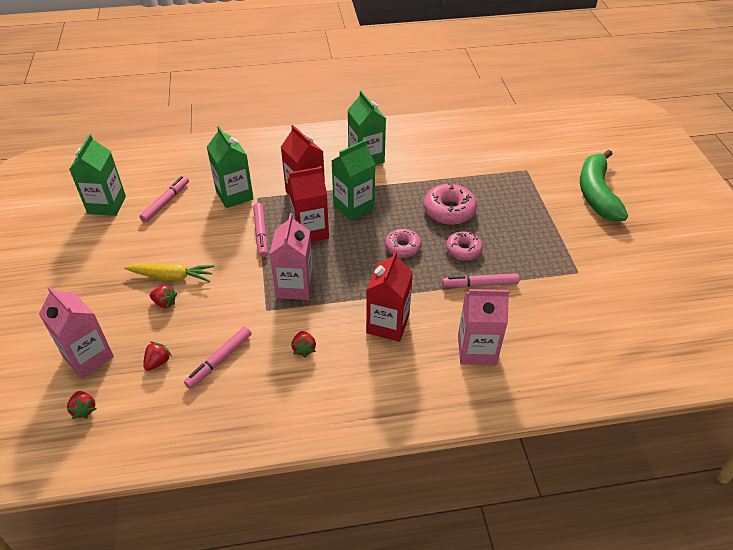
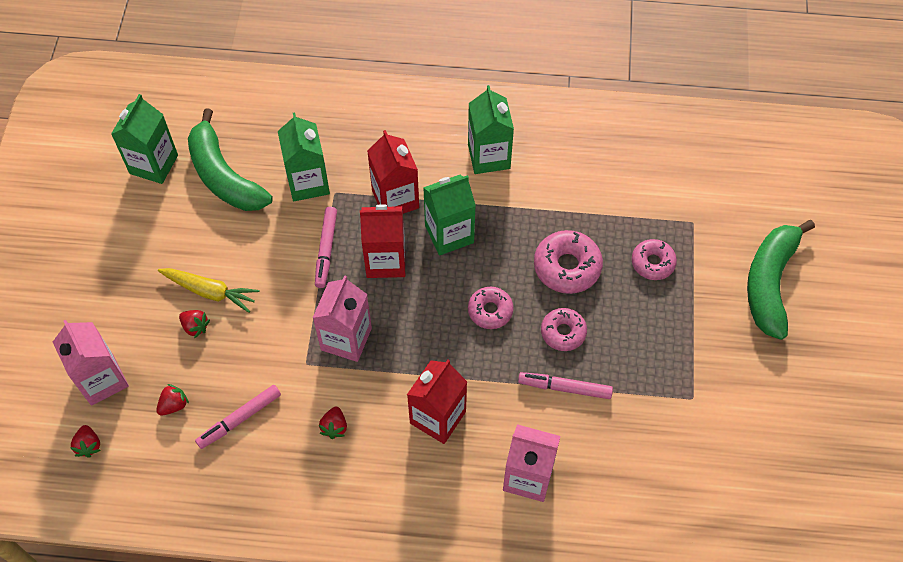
camera: 15 degrees right, 15 degrees up
(166, 202) = (224, 176): pink marker -> green banana
(509, 197) = (652, 263): none -> pink donut

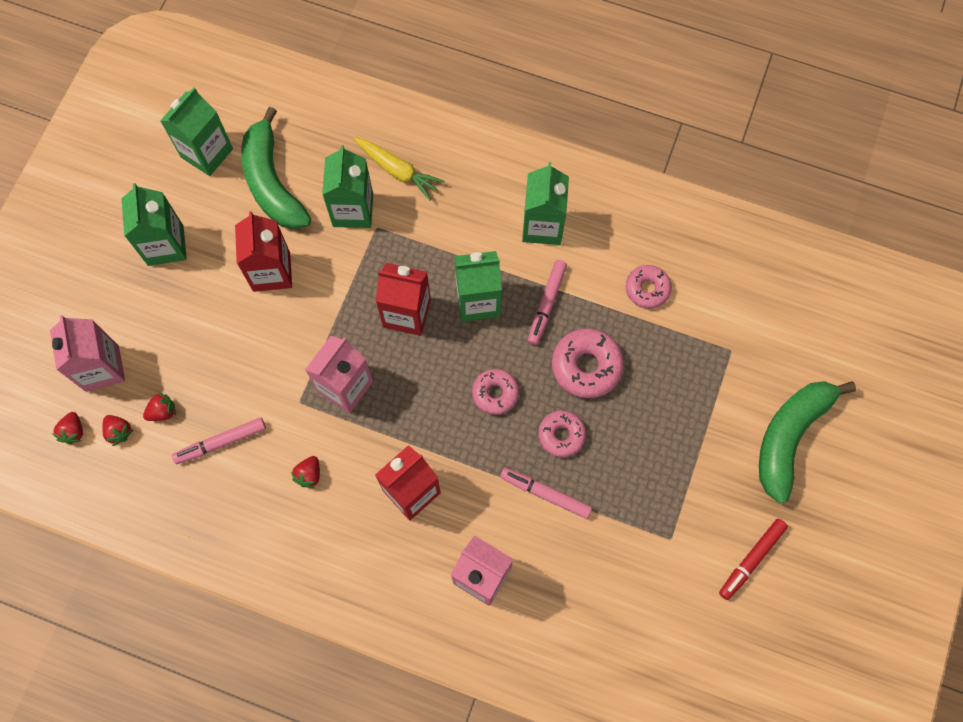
camera: 15 degrees right, 10 degrees up
(135, 254) = (165, 245): none -> green carton
(195, 327) = (203, 336): red strawberry -> red strawberry (119, 431)
(210, 291) = (227, 303): yellow carrot -> yellow carrot (398, 171)
(326, 250) = (351, 287): pink marker -> pink marker (546, 304)
(395, 199) = (435, 249): red carton -> red carton (271, 272)
(652, 263) = (675, 384): pink donut -> pink donut (647, 289)
(771, 397) = (751, 559): none -> red marker

